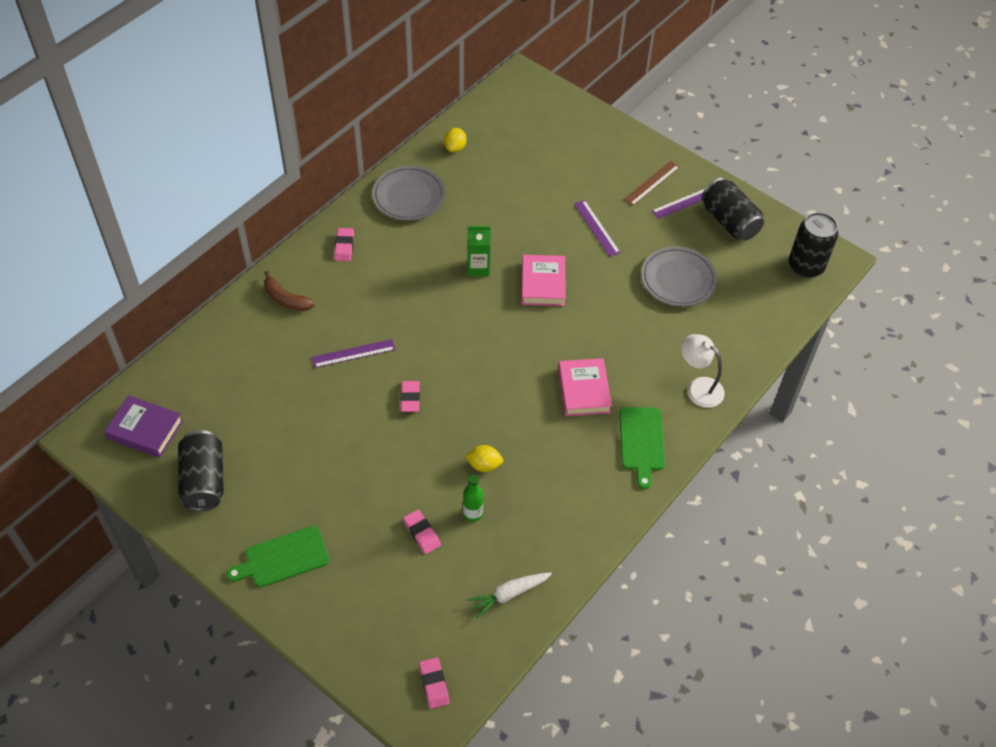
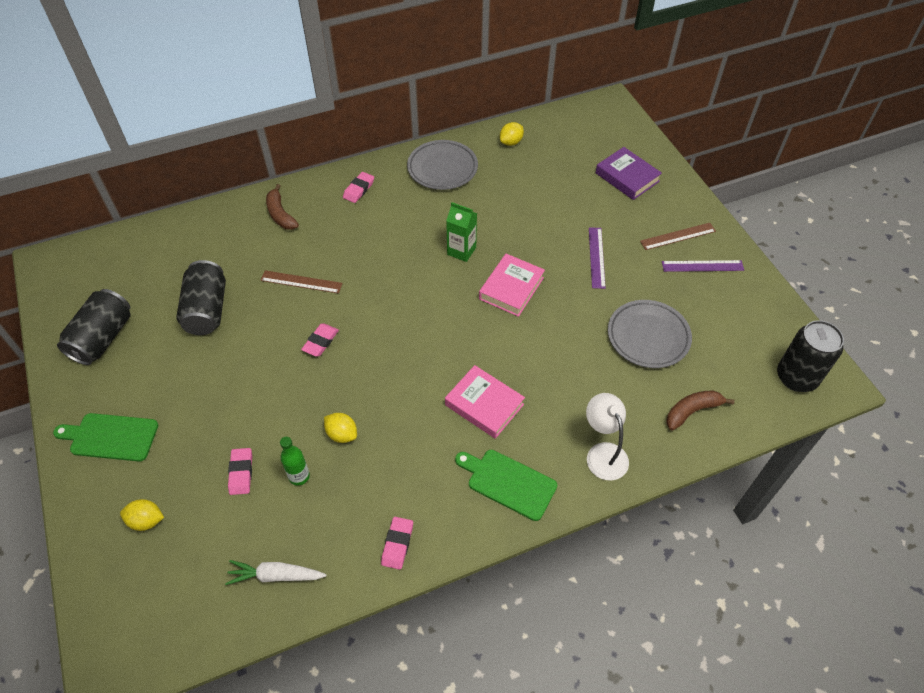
camera: 30 degrees right, 0 degrees up
(145, 430) = (93, 275): purple book -> purple book (627, 177)
(353, 353) = (301, 282): purple ruler -> brown ruler
(370, 606) = (146, 521): none -> yellow lemon
(434, 684) = (144, 631): pink eraser -> pink eraser (397, 544)
(584, 390) = (484, 405): pink book -> pink book turned 75 degrees counterclockwise
(641, 442) = (508, 483): green cutting board -> green cutting board turned 90 degrees clockwise
(729, 221) = (737, 301): black can -> black can (207, 310)
(745, 326) = (692, 411): none -> brown banana

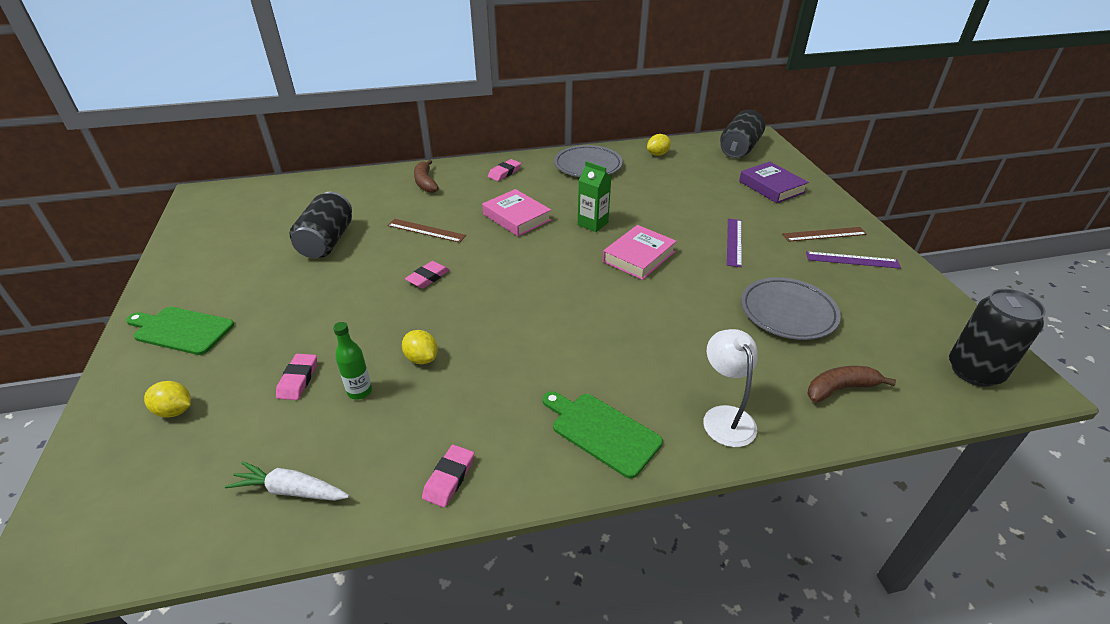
camera: 10 degrees right, 15 degrees down
(103, 338) = (218, 251): black can -> black can (739, 149)
(484, 405) = (589, 351): pink book -> pink book (516, 217)

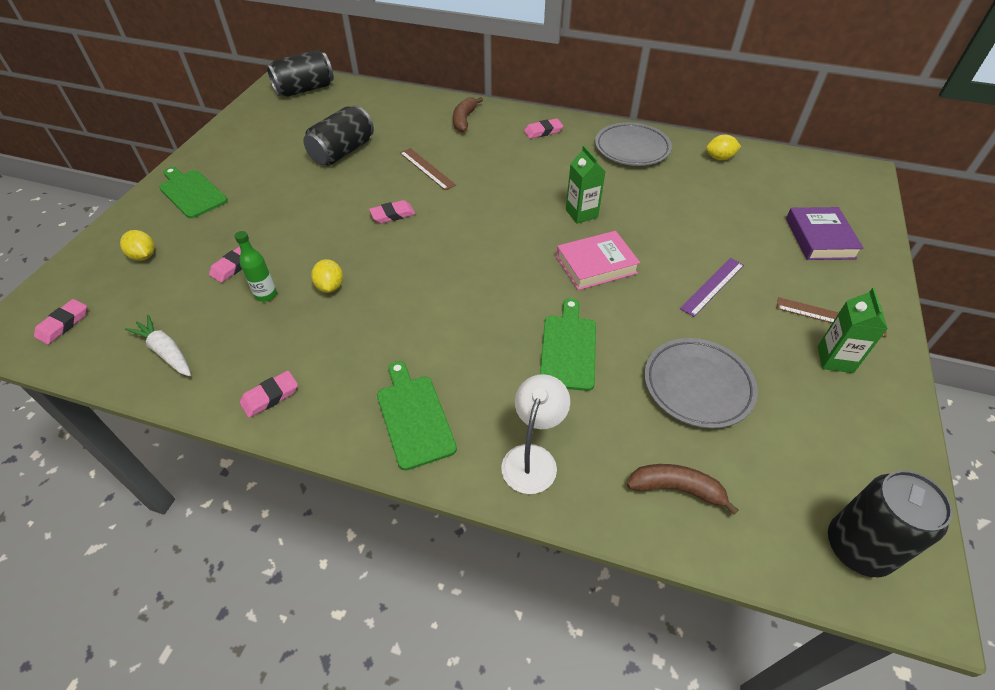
camera: 30 degrees right, 10 degrees up
(125, 521) = (63, 324): none -> pink eraser
(516, 217) = (515, 182): pink book -> none
(675, 325) = (568, 348): none -> green cutting board
(739, 149) = (824, 179): black can -> black can (305, 89)
(852, 260) = (835, 359): purple ruler -> green carton

